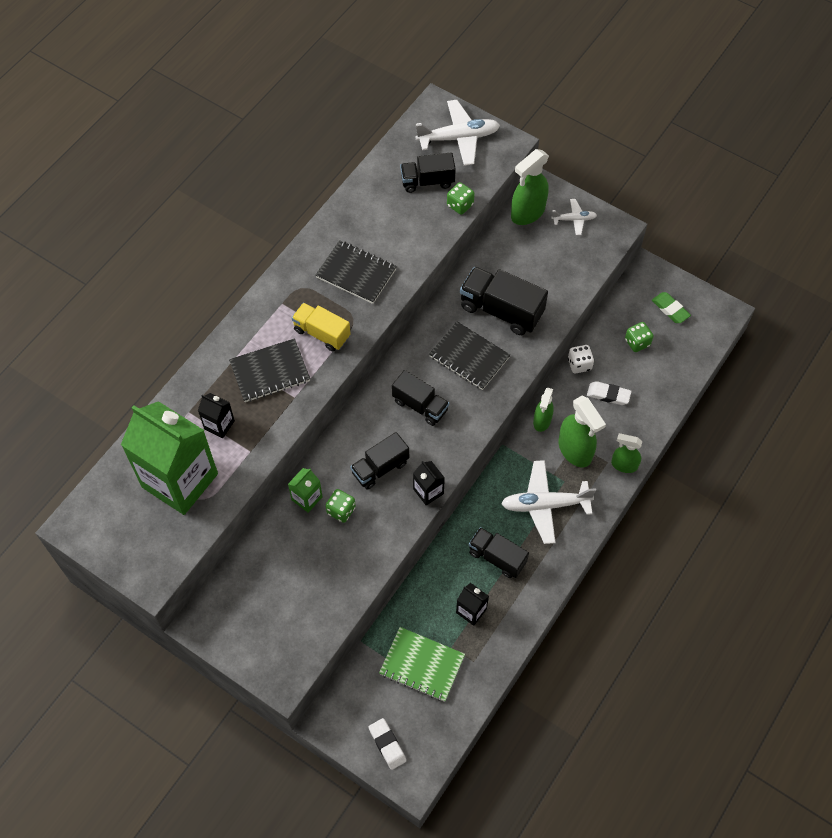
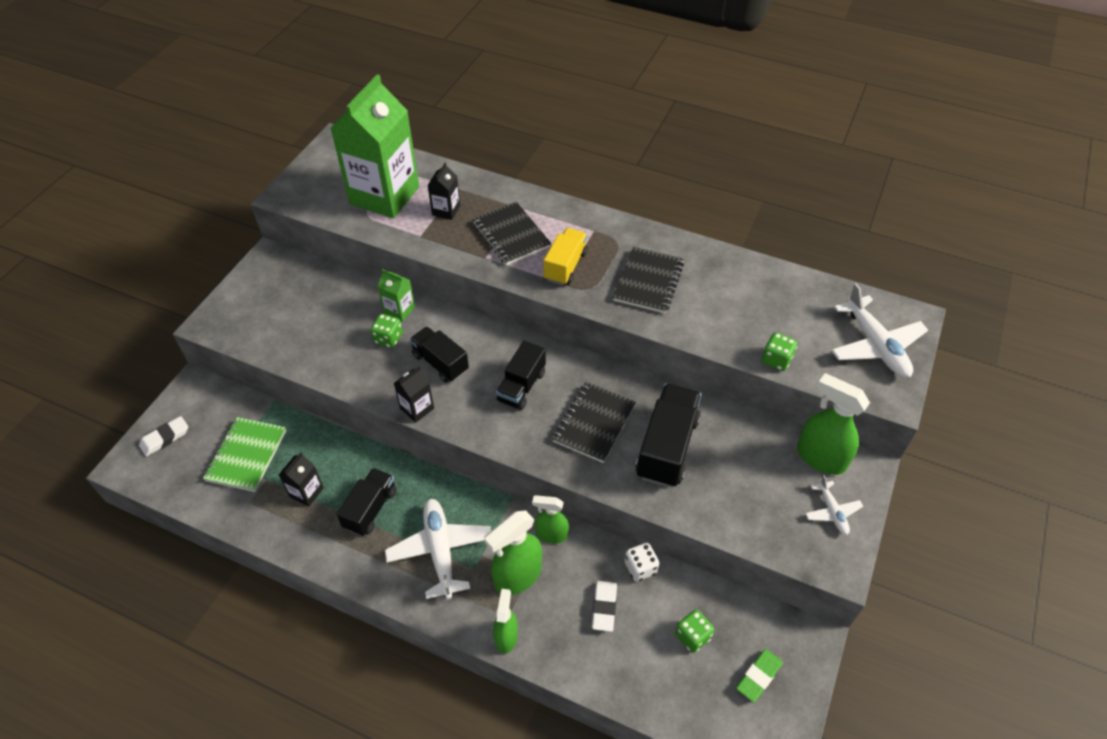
camera: 80 degrees right, 10 degrees down
(427, 181) = (797, 325): black truck -> none

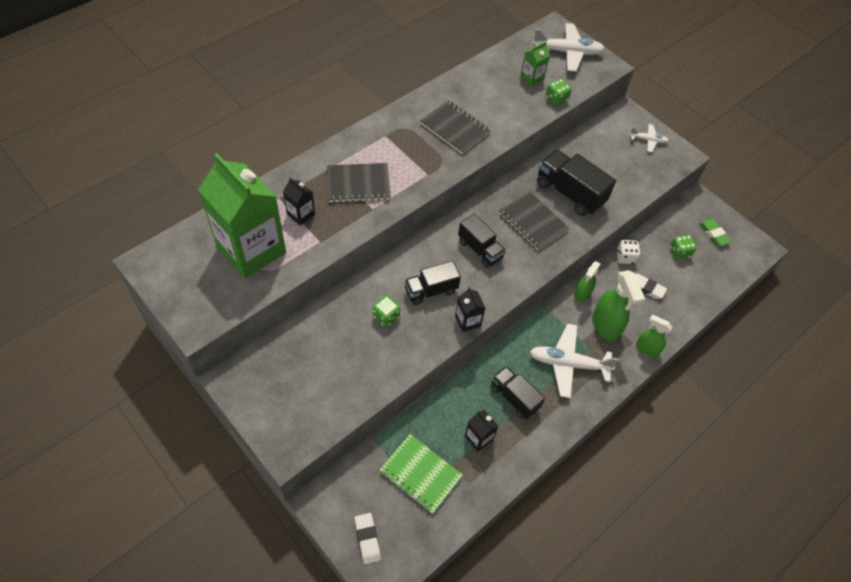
camera: 70 degrees left, 5 degrees up
(399, 310) = (359, 299): green carton -> green carton (531, 78)
(565, 266) = (412, 166): yellow truck -> none
(820, 457) = (610, 126): green spray bottle -> none

